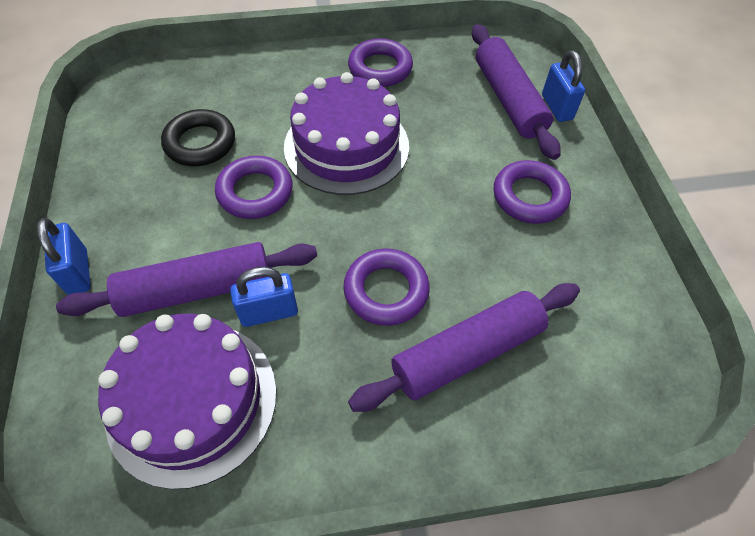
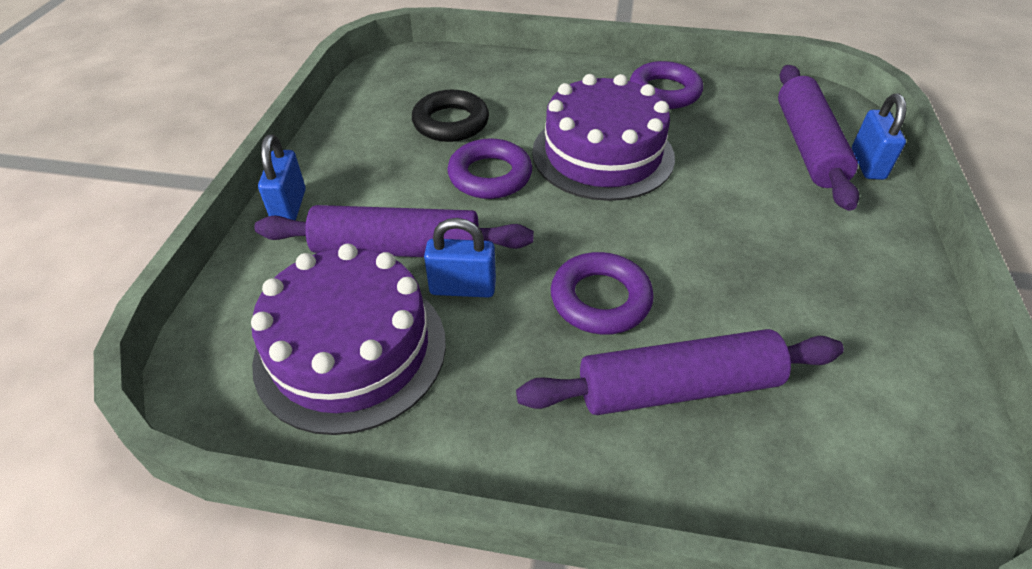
camera: 20 degrees right, 10 degrees down
(529, 197) = (806, 245): purple ring -> none

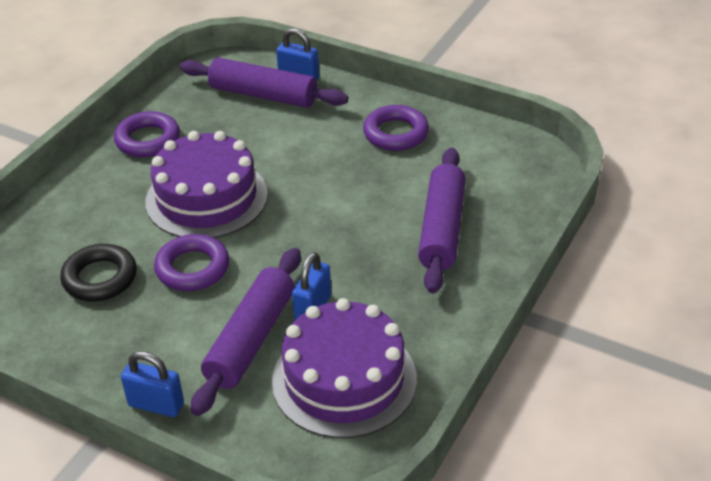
camera: 70 degrees left, 5 degrees down
(600, 299) = (358, 242): purple ring -> purple ring (395, 133)

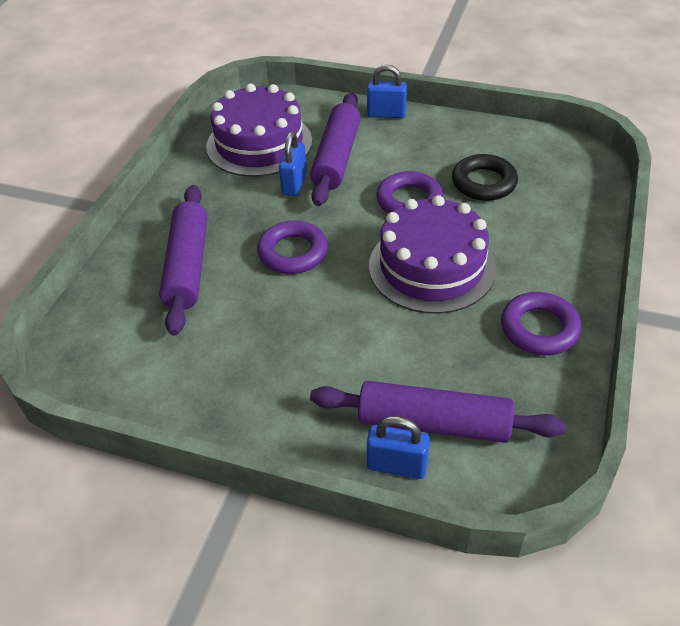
camera: 170 degrees right, 5 degrees up
(395, 133) = (245, 381): purple ring -> purple ring (293, 253)

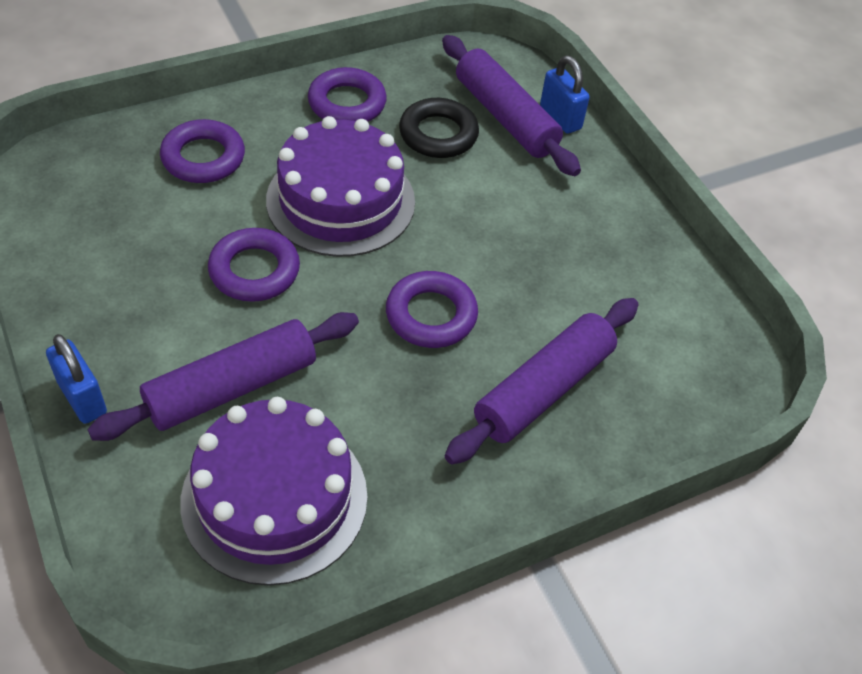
camera: 140 degrees left, 5 degrees up
(294, 184) = (322, 394): blue padlock -> none
(483, 183) = (164, 227): black ring -> black ring (438, 134)
(537, 224) = (203, 158): none -> purple ring

